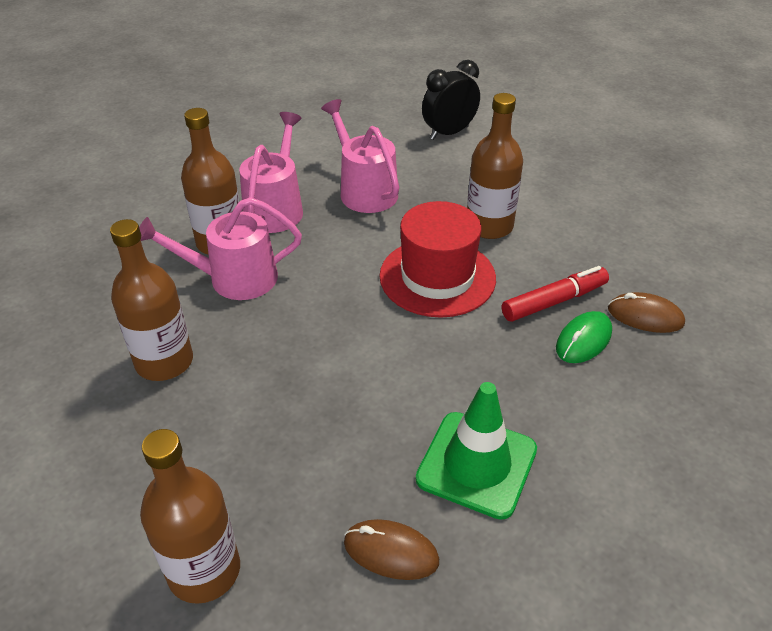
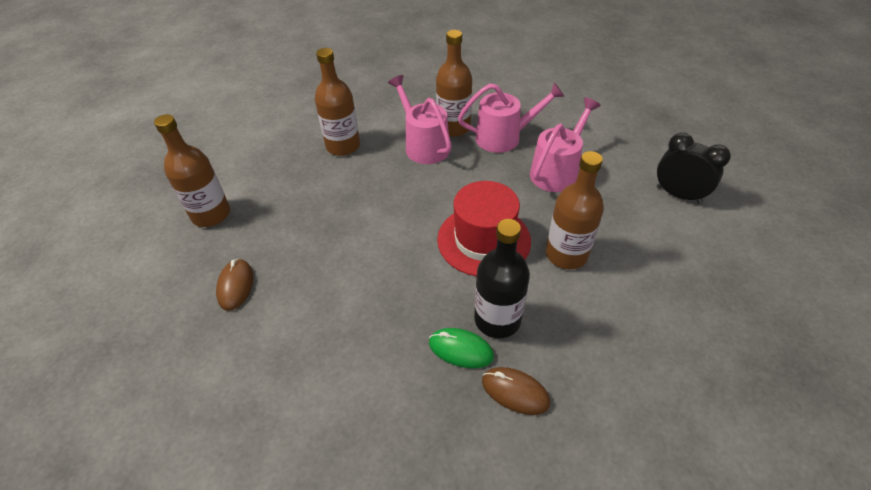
camera: 70 degrees right, 5 degrees up
(476, 464) = (311, 310): green traffic cone -> none
(554, 301) = (497, 319): red marker -> black bottle
(645, 316) = (515, 392): brown mouse -> brown mouse turned 60 degrees counterclockwise

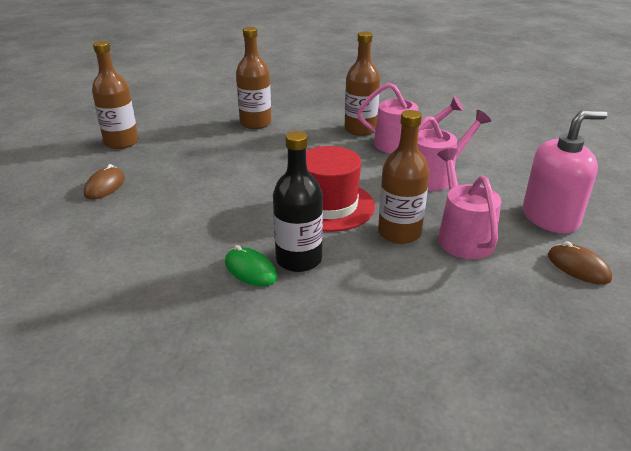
camera: 20 degrees right, 15 degrees down
(424, 145) = (324, 136): pink watering can -> pink watering can (462, 236)
(515, 392) = (276, 311): brown mouse -> brown mouse (578, 267)
(678, 195) = (550, 218): black clock -> pink soap dispenser

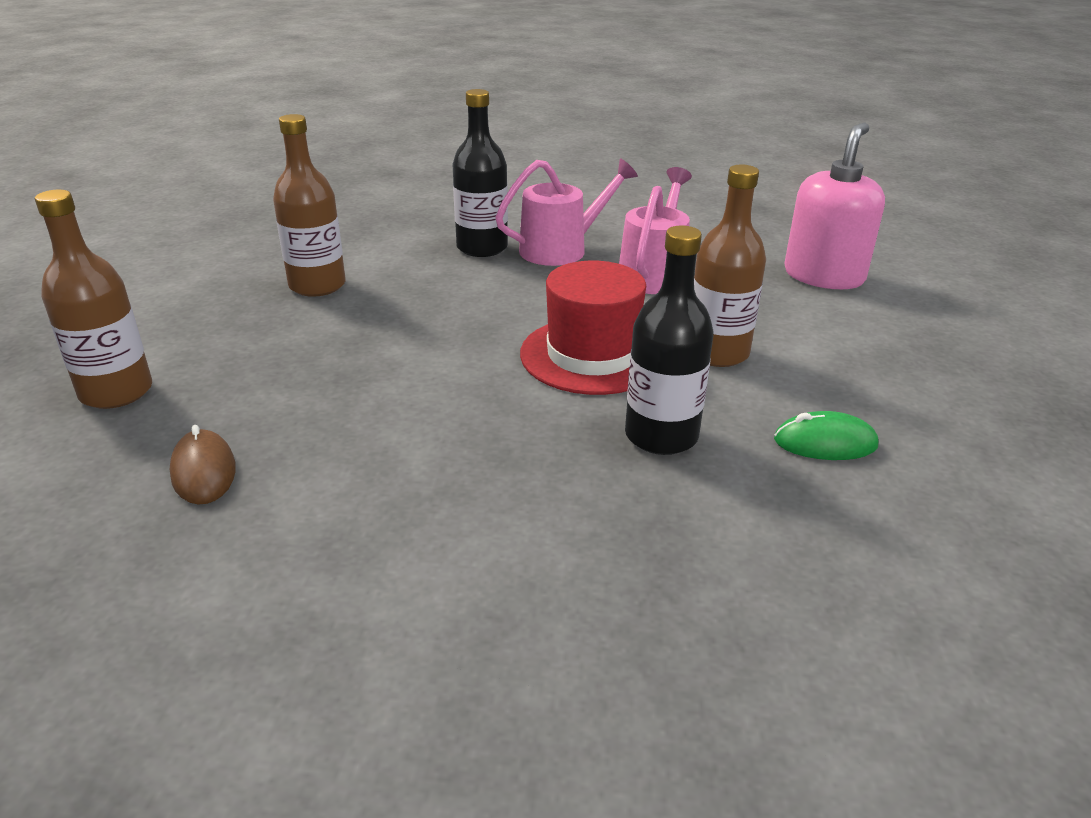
camera: 40 degrees left, 0 degrees up
(250, 270) = (626, 478): green mouse -> green mouse (825, 443)
(360, 129) = (482, 248): brown bottle -> black bottle
(462, 236) = (781, 329): pink watering can -> none
(578, 267) = (915, 315): brown mouse -> none

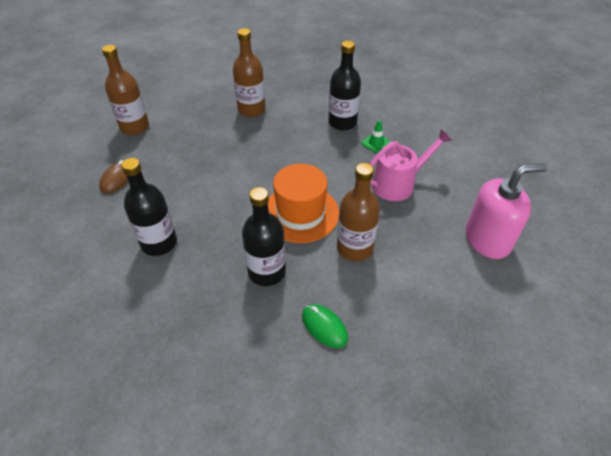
camera: 45 degrees right, 15 degrees up
(441, 503) = (159, 243): none -> black bottle
(561, 249) = (376, 143): pink watering can -> green traffic cone
(592, 355) = (300, 213): red hat -> orange hat

